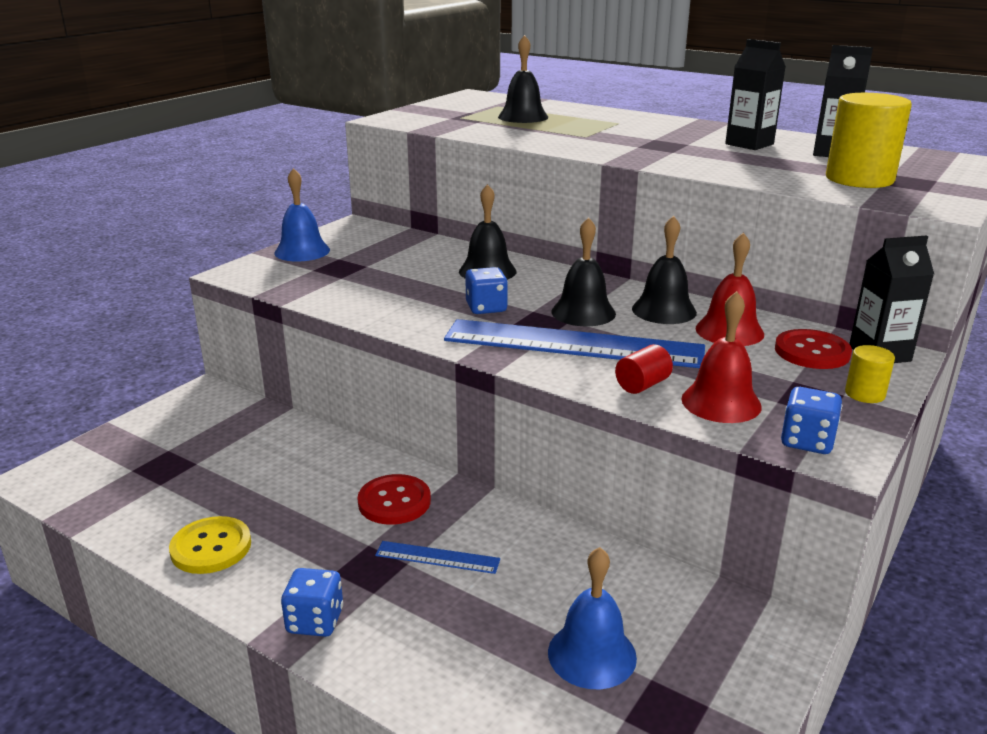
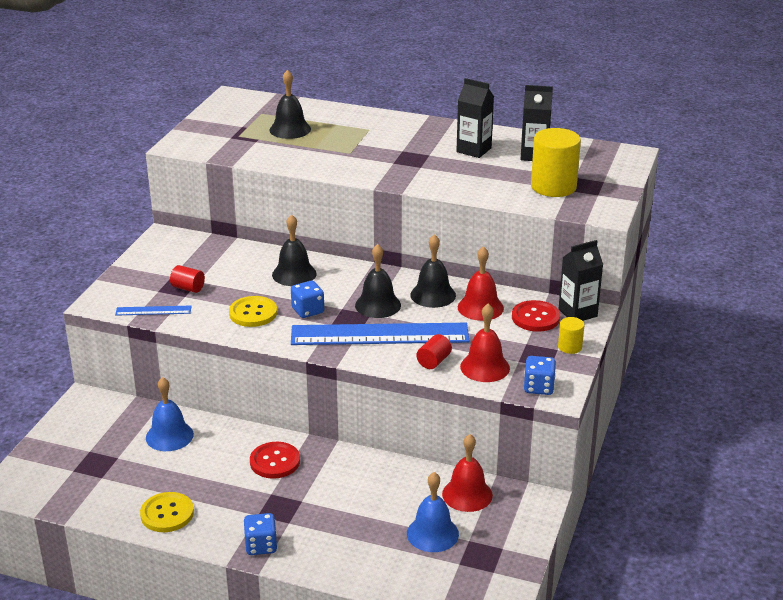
camera: 15 degrees left, 5 degrees up
(302, 251) = (138, 272): blue bell -> blue bell (169, 436)
(350, 270) = (188, 288): none -> red cylinder
(414, 302) = (253, 313): none -> yellow button
(437, 557) = (319, 494): blue ruler -> blue ruler (153, 311)
(665, 599) = (467, 494): none -> red bell

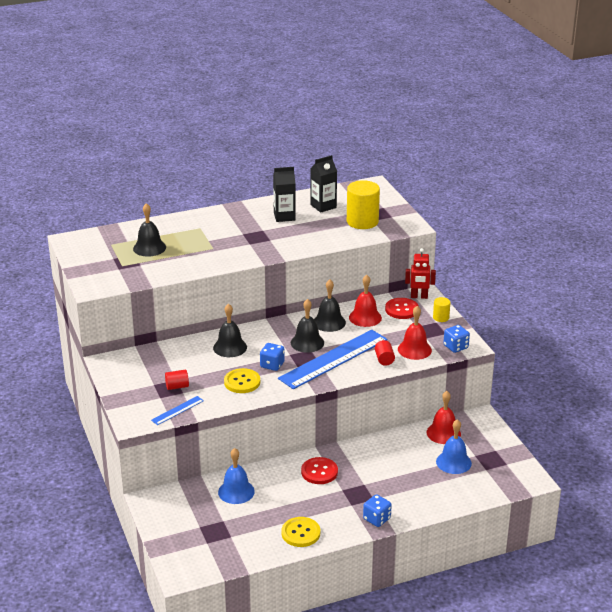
camera: 40 degrees left, 0 degrees up
(577, 313) = (419, 297): black carton -> red robot

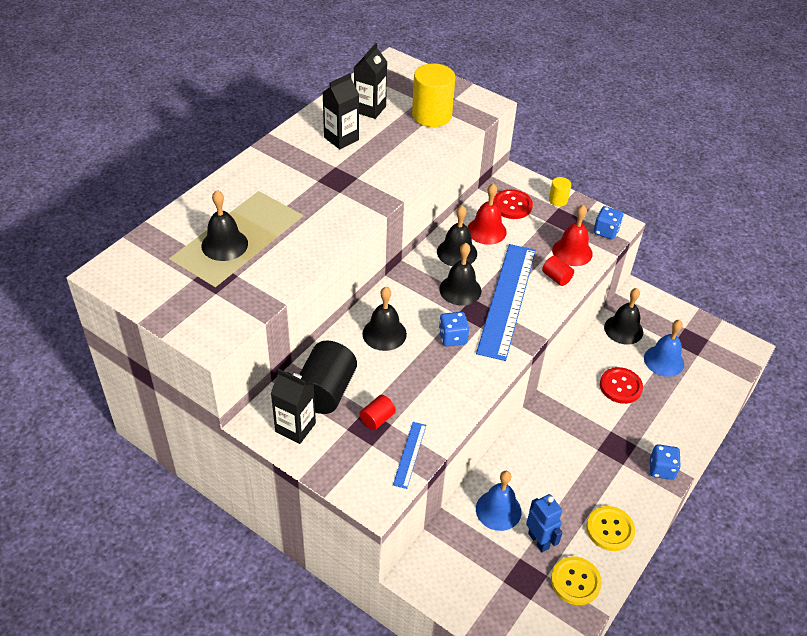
camera: 35 degrees left, 15 degrees up
(124, 372) = (295, 427): none -> black carton
(161, 362) = (325, 391): none -> black cylinder
(242, 382) = (443, 377): yellow button -> yellow button (575, 581)
(245, 517) = (539, 540): none -> blue robot
(319, 472) = (556, 438): red button -> red button (620, 386)
(419, 297) = (513, 182): red robot -> none
(443, 433) = (623, 329): red bell -> black bell

